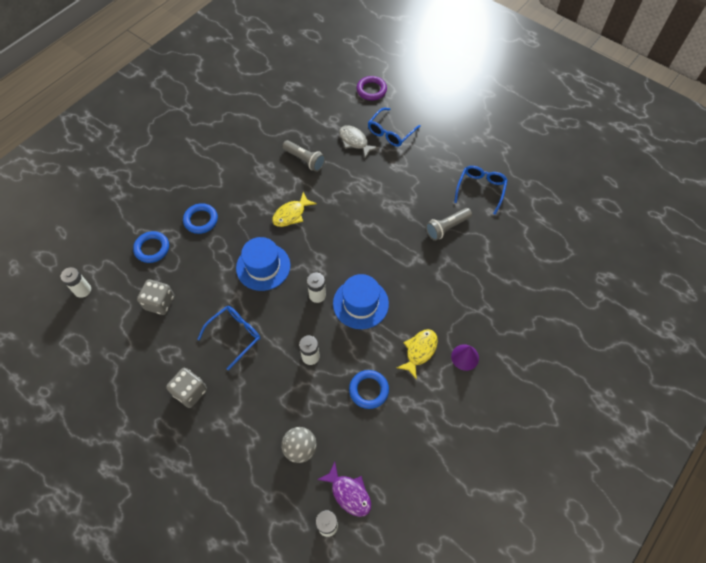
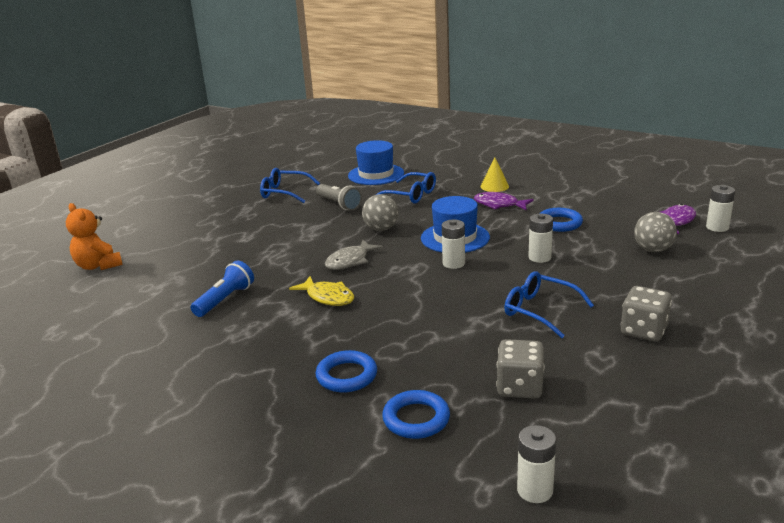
camera: 95 degrees left, 35 degrees down
(263, 266) = (422, 306): blue hat -> blue hat (376, 174)
(305, 160) = (225, 300): grey flashlight -> blue flashlight
(355, 141) = (196, 267): grey fish -> grey fish (350, 261)
(371, 90) = (98, 266): purple ring -> orange teddy bear
(390, 132) = (185, 246): blue glasses -> blue glasses (411, 195)
(390, 254) = (381, 229): none -> grey ball
(419, 351) = (499, 205): yellow fish -> purple fish
(465, 357) = (494, 186): purple cone -> yellow cone

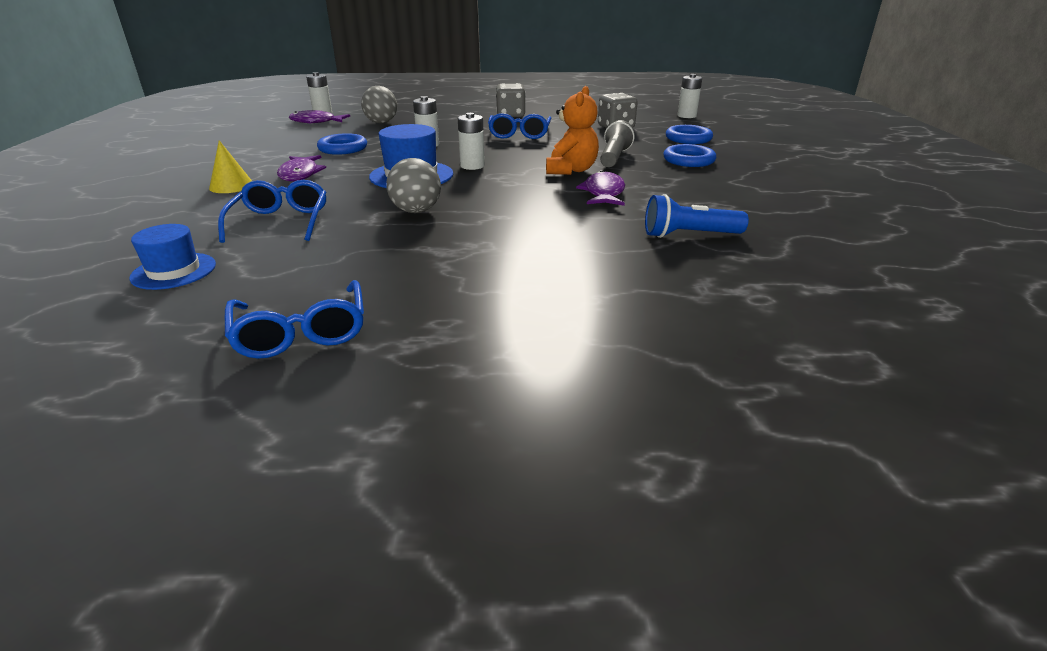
camera: 125 degrees left, 5 degrees up
(98, 266) = (807, 391): orange teddy bear -> orange teddy bear (571, 170)
(327, 297) = (603, 193): yellow fish -> purple fish
(339, 204) = (342, 260): grey flashlight -> grey flashlight (614, 157)
(350, 261) = (519, 204): grey fish -> none
(376, 174) = (174, 271): blue hat -> blue hat, size x0.65

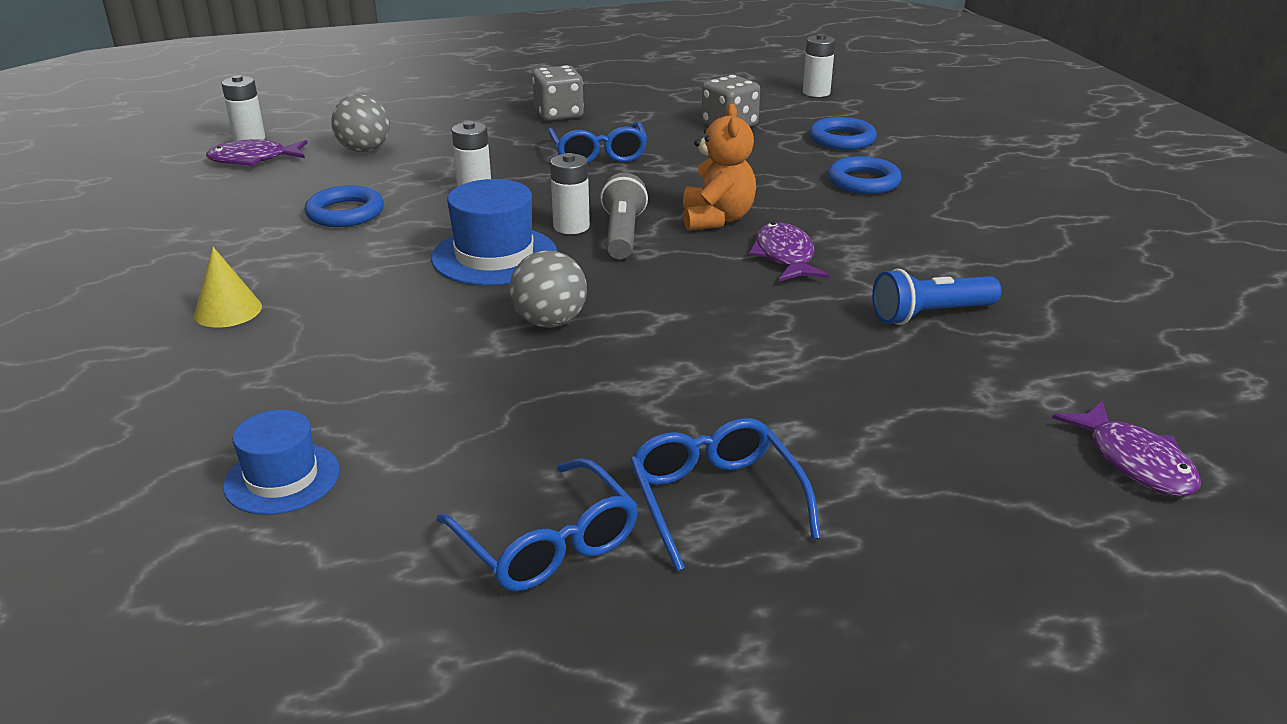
camera: 15 degrees left, 0 degrees up
(281, 222) = (366, 369): blue glasses -> blue glasses (715, 500)
(300, 174) = (320, 274): purple fish -> purple fish (1134, 461)
(614, 157) = (761, 187): grey flashlight -> grey flashlight (622, 234)

